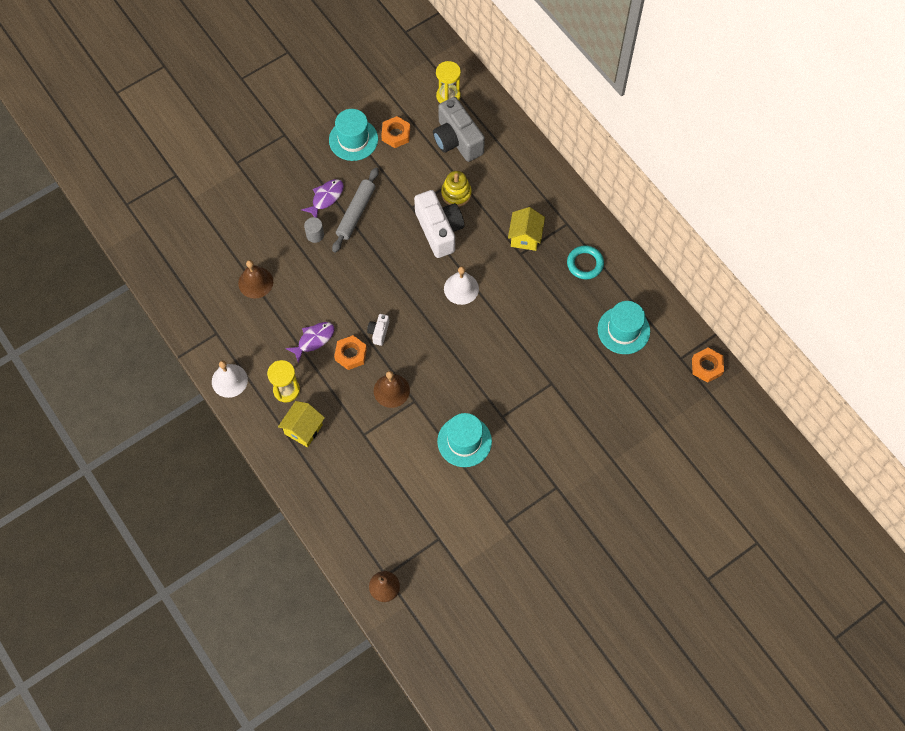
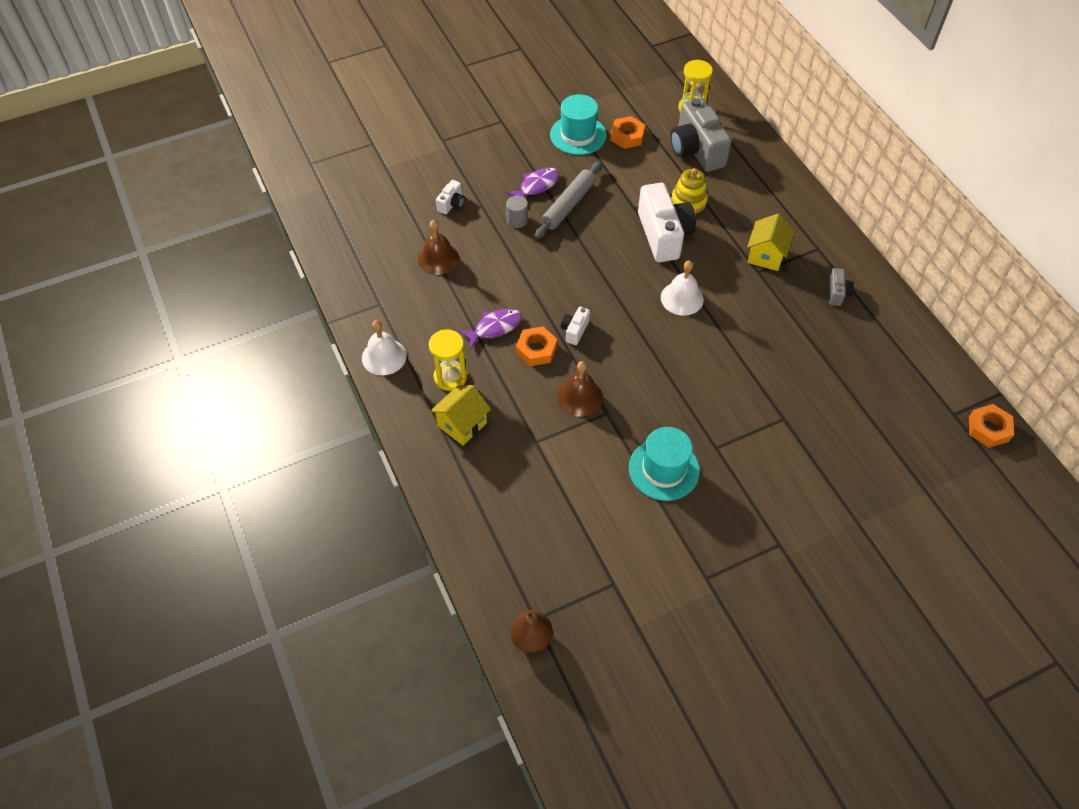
camera: 10 degrees right, 10 degrees down
(257, 227) = (452, 204): none -> white camera
(585, 264) = (837, 293): turquoise ring -> grey camera
(623, 330) = (881, 371): turquoise hat -> none

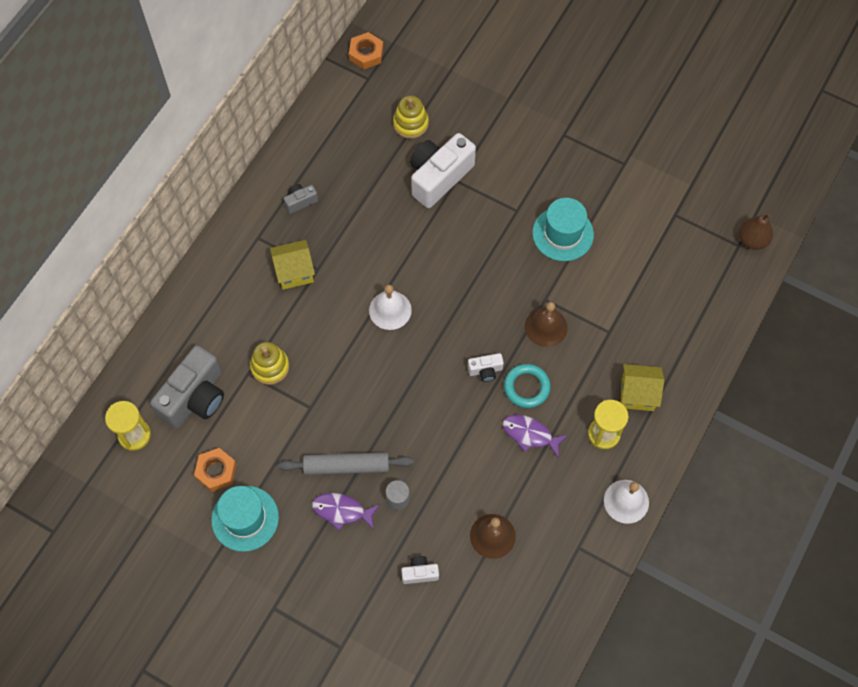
camera: 125 degrees left, 10 degrees up
(536, 349) = (526, 387): orange nut -> turquoise ring
(663, 235) = (327, 364): white camera -> white camera (439, 177)
(875, 419) = (410, 123): none -> yellow stacking toy

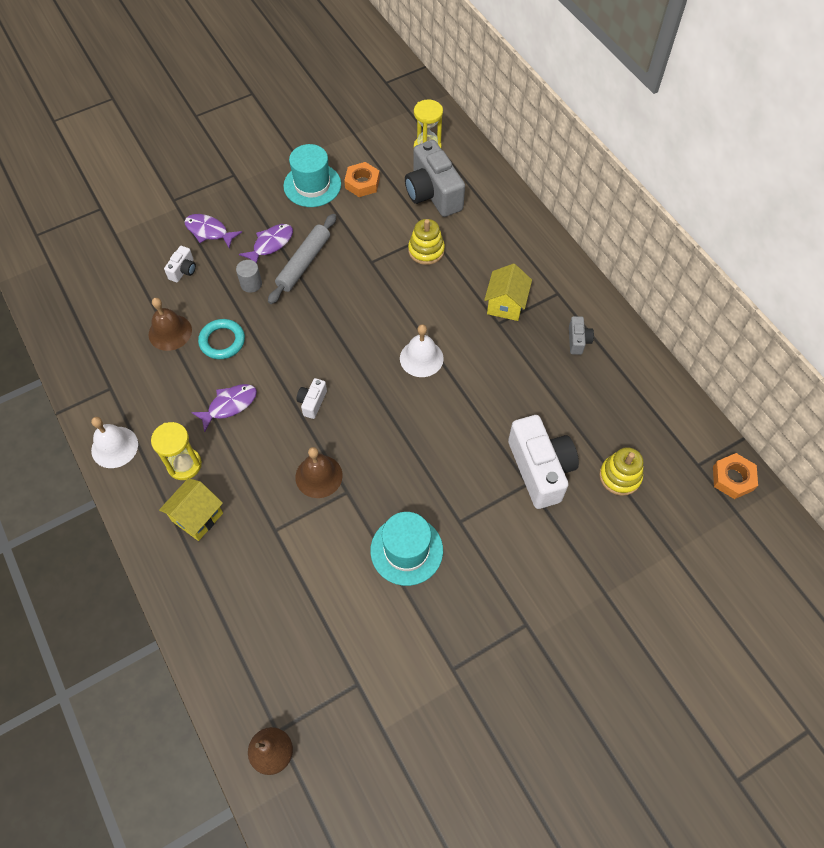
camera: 120 degrees right, 5 degrees down
(360, 581) = (209, 231): none -> purple fish
(526, 387) = (273, 426): turquoise ring -> turquoise ring (222, 341)

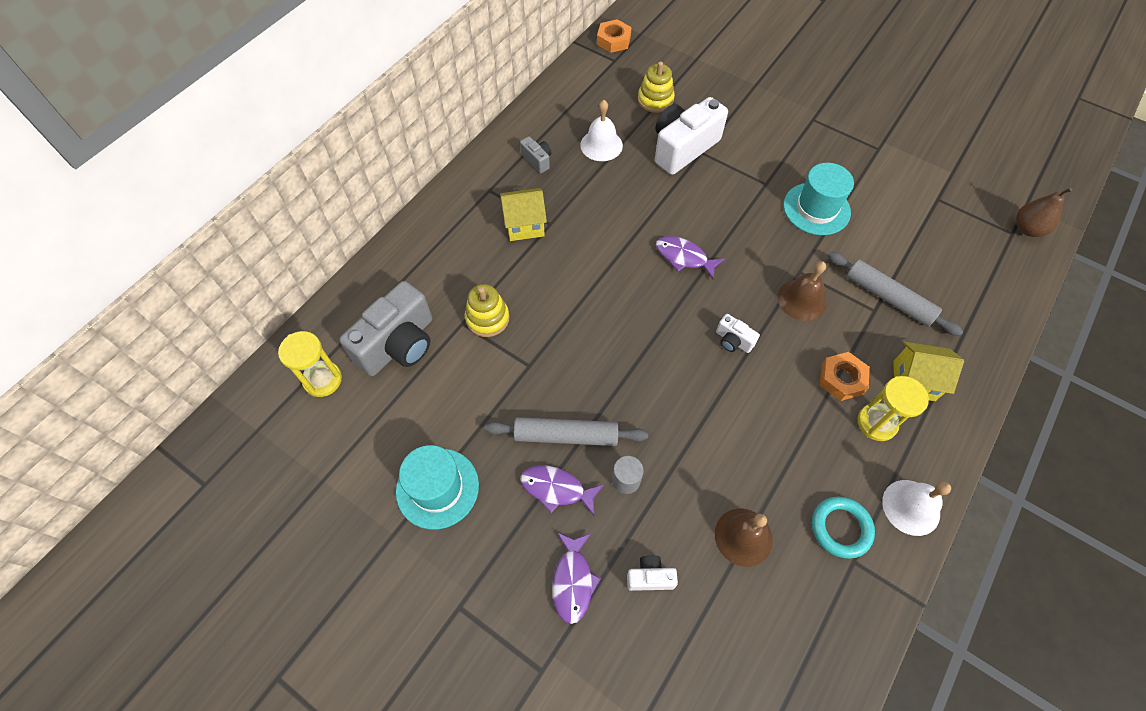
camera: 115 degrees left, 0 degrees up
(222, 341) = (719, 468): turquoise ring -> turquoise ring (840, 528)
(229, 405) = (787, 416): purple fish -> purple fish (684, 257)
(279, 550) = (888, 298): none -> grey rolling pin
(312, 402) = (733, 341): white camera -> white camera turned 45 degrees clockwise
(362, 183) = (411, 429): orange nut -> orange nut (841, 379)
(421, 358) = (626, 270): white bell -> white bell (601, 145)
(578, 340) = (537, 160): grey camera -> grey camera turned 75 degrees clockwise

